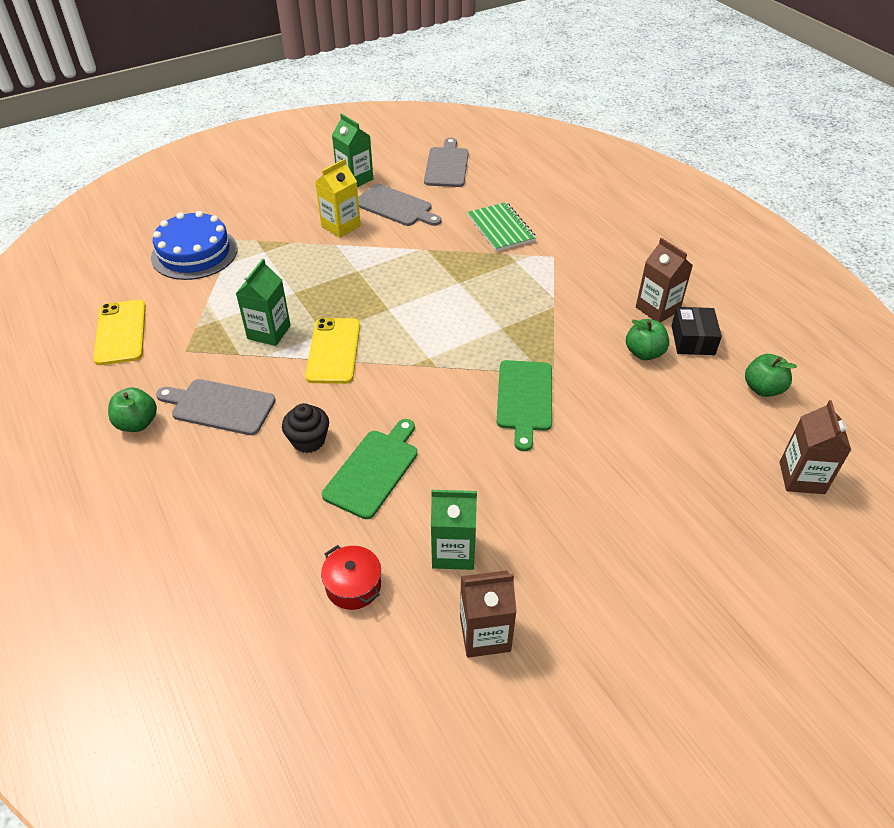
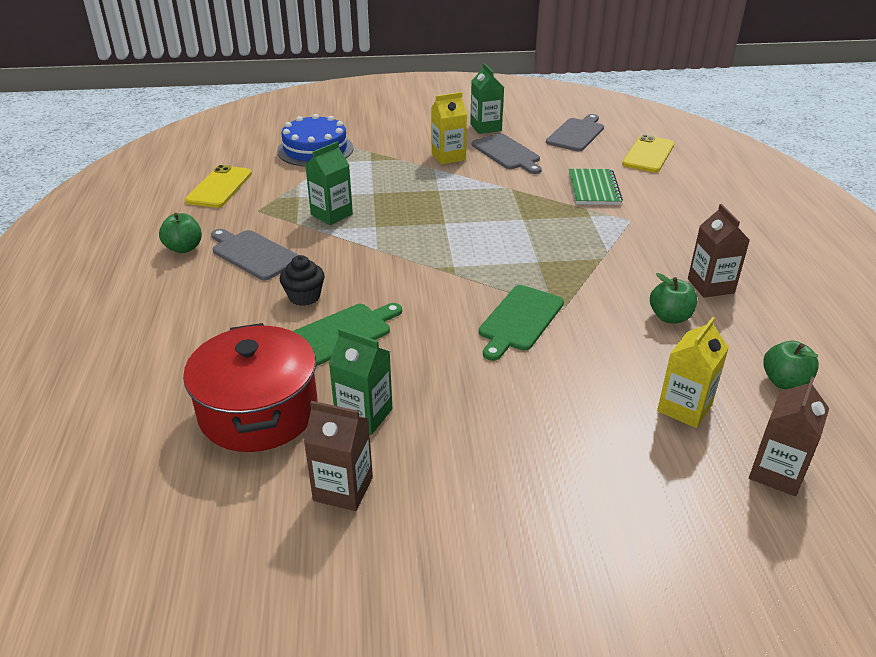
camera: 25 degrees right, 10 degrees down
(333, 351) = (374, 240): yellow phone -> yellow phone (648, 154)
(353, 586) = (258, 411): red pot -> red pot, size x2.17
(693, 340) = (732, 320): black box -> none
(705, 442) = (684, 408): none -> yellow carton

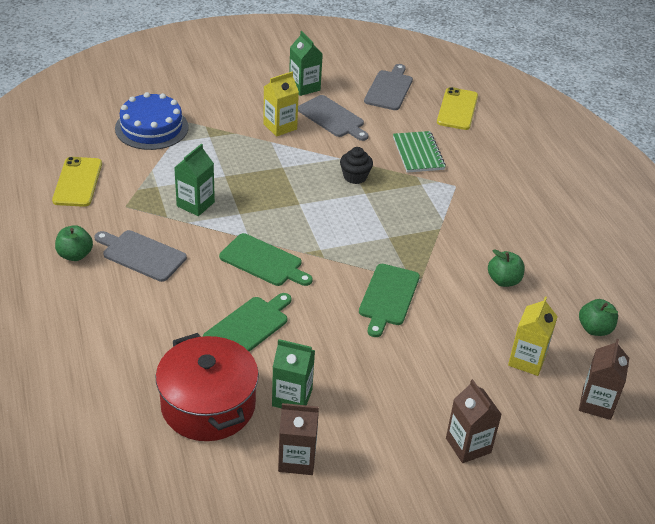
camera: 15 degrees left, 5 degrees up
(304, 296) = (204, 294): black cupcake -> black cupcake (355, 176)
(384, 272) = (263, 261): none -> green cutting board
(710, 286) = (530, 247): brown carton -> brown carton (468, 445)

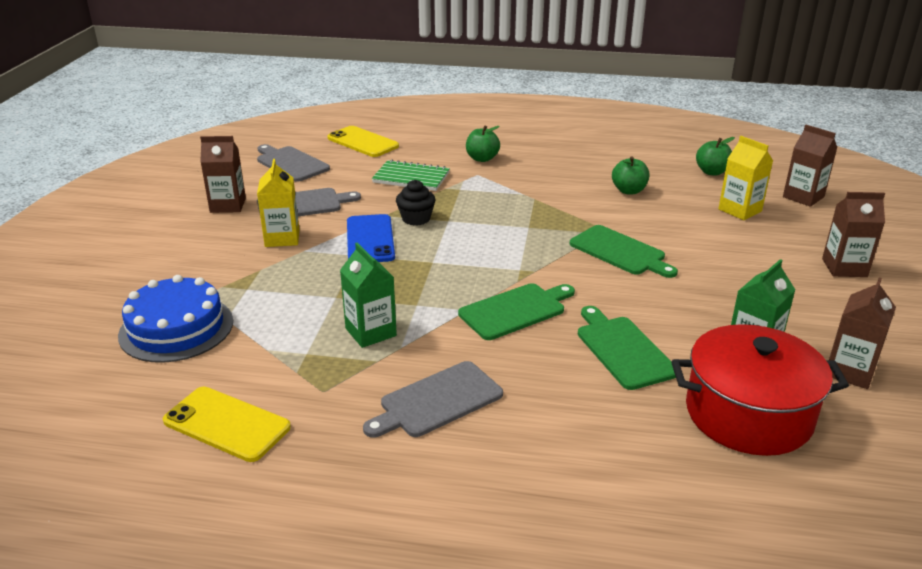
camera: 60 degrees left, 10 degrees down
(75, 255) = (392, 465): green apple -> green apple (482, 158)
(304, 87) = (228, 205): green carton -> brown carton
(308, 165) = (370, 239): none -> blue phone

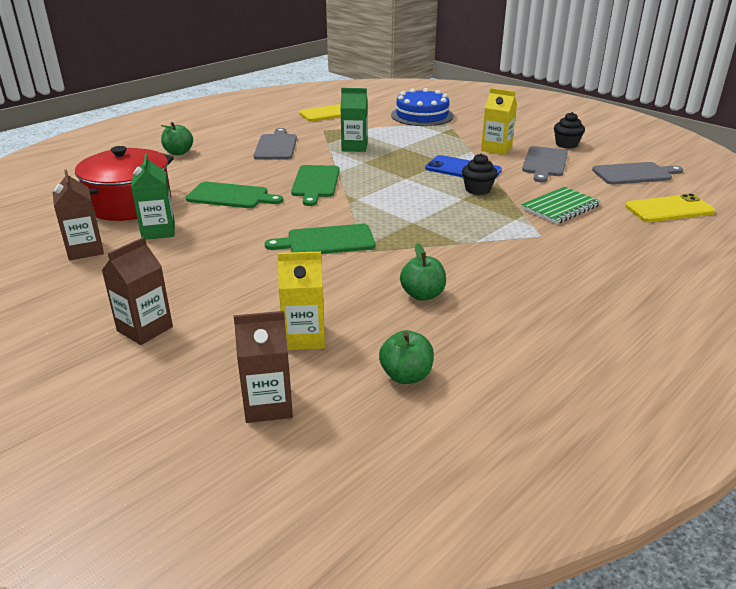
camera: 125 degrees right, 0 degrees up
(228, 205) = (566, 144): brown carton -> black cupcake
(482, 158) = (579, 250): green apple -> green apple (178, 152)

